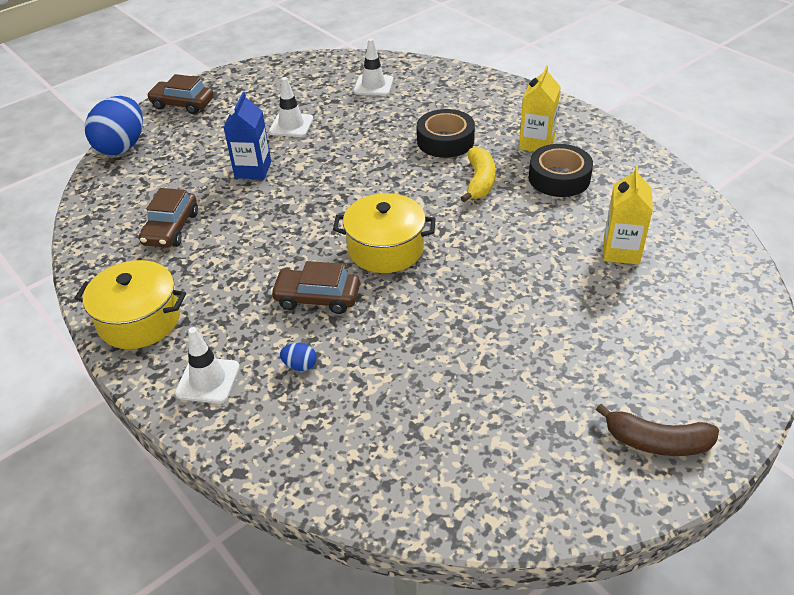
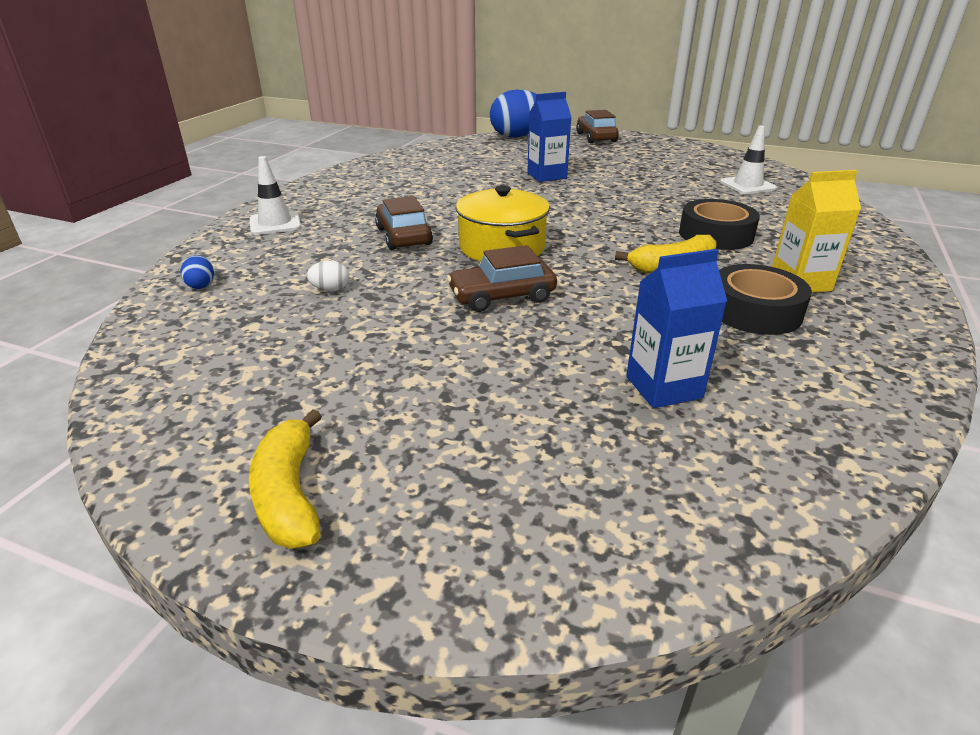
camera: 60 degrees right, 10 degrees down
(139, 320) = (328, 188): yellow pot -> none
(171, 228) = (440, 171): brown car -> brown car (502, 296)
(291, 125) = (628, 173): white traffic cone -> none
(300, 365) = (311, 250): blue egg -> blue egg (201, 285)
(393, 369) = (330, 289): none -> white egg
(621, 251) = (663, 387): yellow carton -> blue carton
(657, 442) = (290, 494): brown banana -> yellow banana

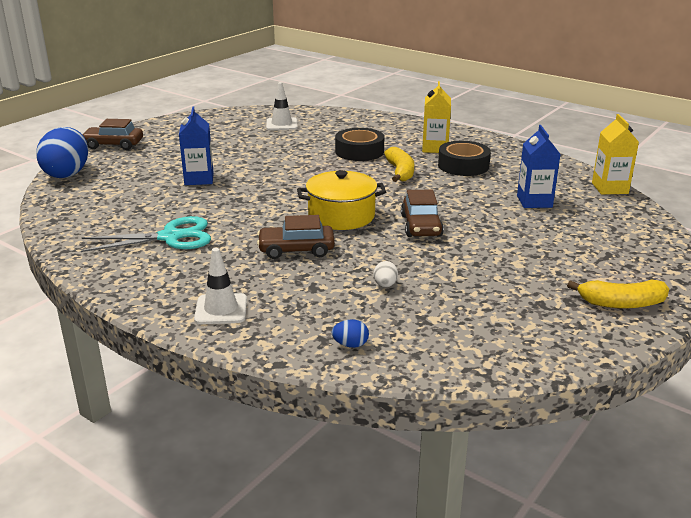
camera: 75 degrees left, 5 degrees down
(410, 186) = (170, 237): none -> turquoise scissors
(827, 490) = (610, 188): none -> yellow carton

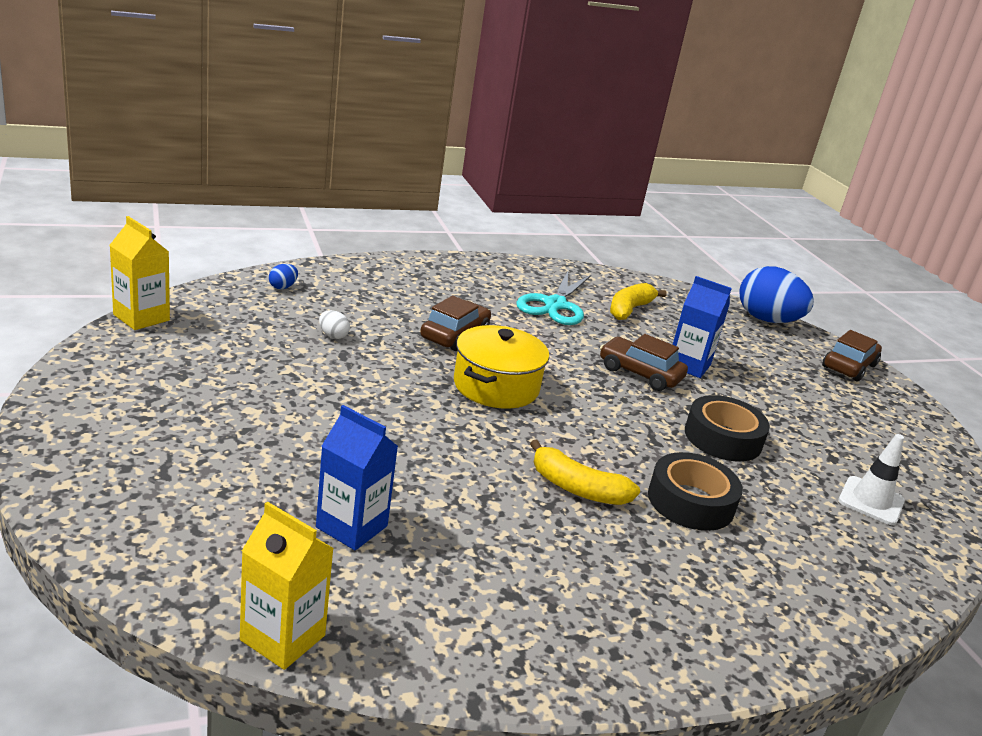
camera: 120 degrees right, 0 degrees up
(221, 309) = (404, 275): white traffic cone -> none
(421, 226) = (409, 412): brown car -> brown car (640, 373)
(435, 148) = (644, 578): yellow carton -> yellow carton (141, 317)
(463, 165) = (542, 555): black tape -> black tape (723, 438)
(621, 303) = (98, 409): yellow banana -> yellow banana (629, 309)

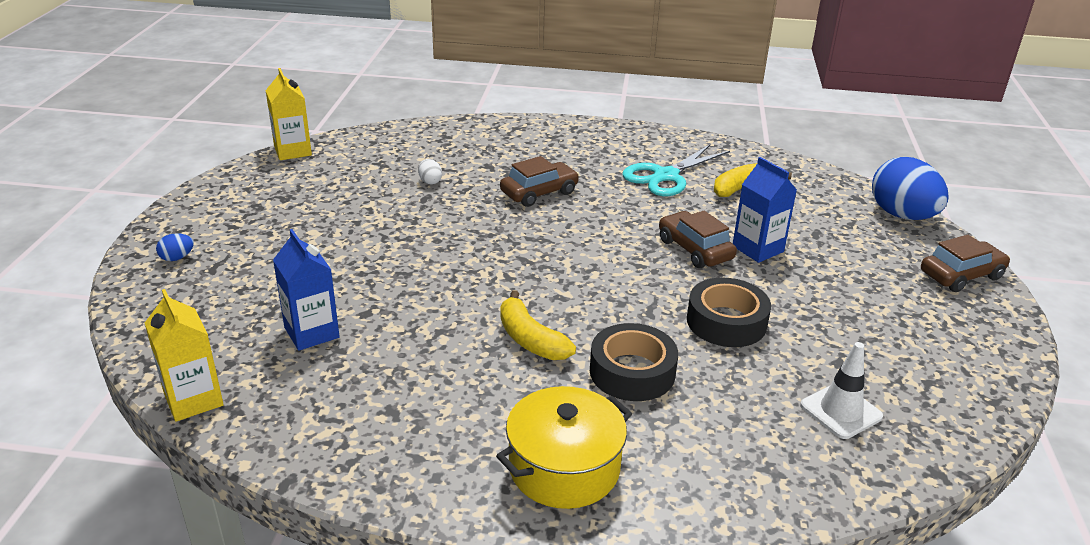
camera: 30 degrees right, 5 degrees up
(283, 287) = (423, 137): blue egg -> blue egg (177, 258)
(496, 386) = (536, 241): yellow pot -> yellow pot (564, 468)

